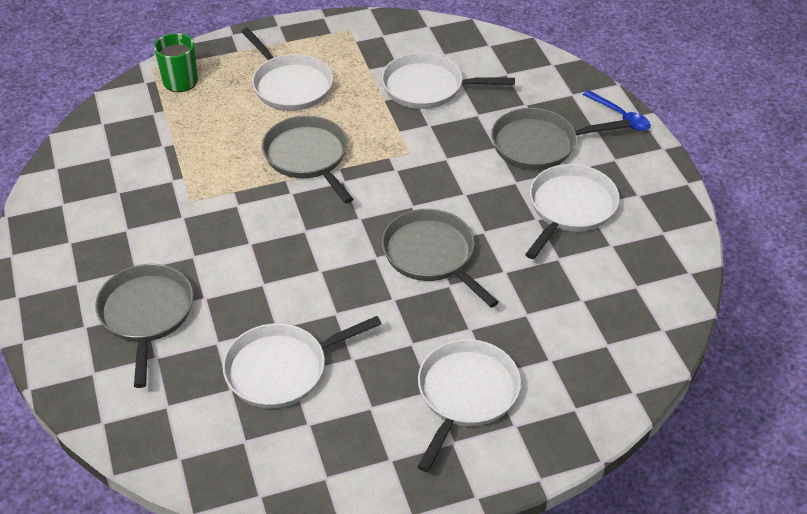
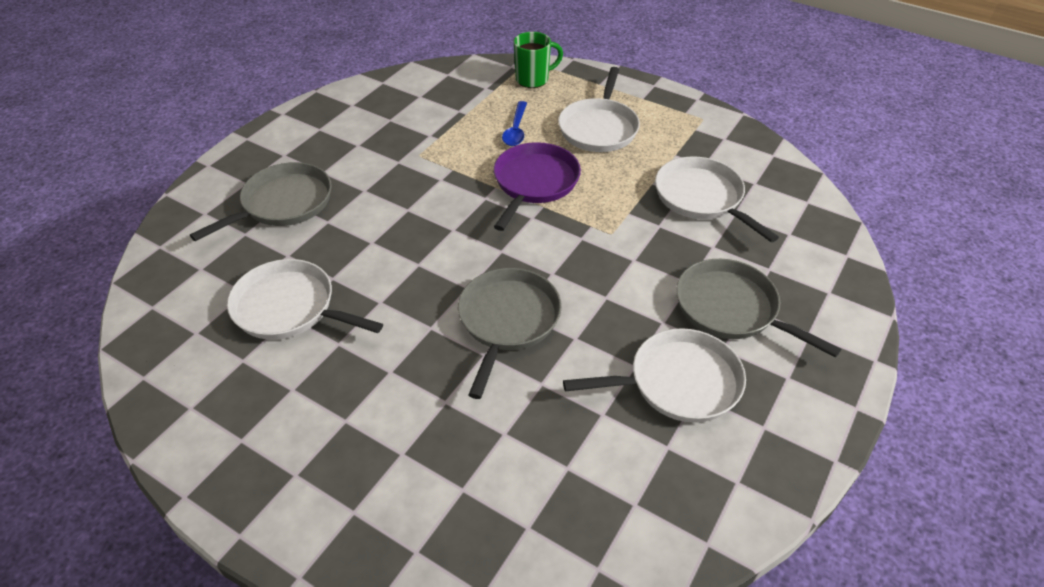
camera: 50 degrees right, 0 degrees up
(308, 157) = (534, 183): grey pan -> purple pan
(465, 394) = (361, 448): white pan -> none
(620, 116) = (852, 346): blue spoon -> blue spoon (516, 130)

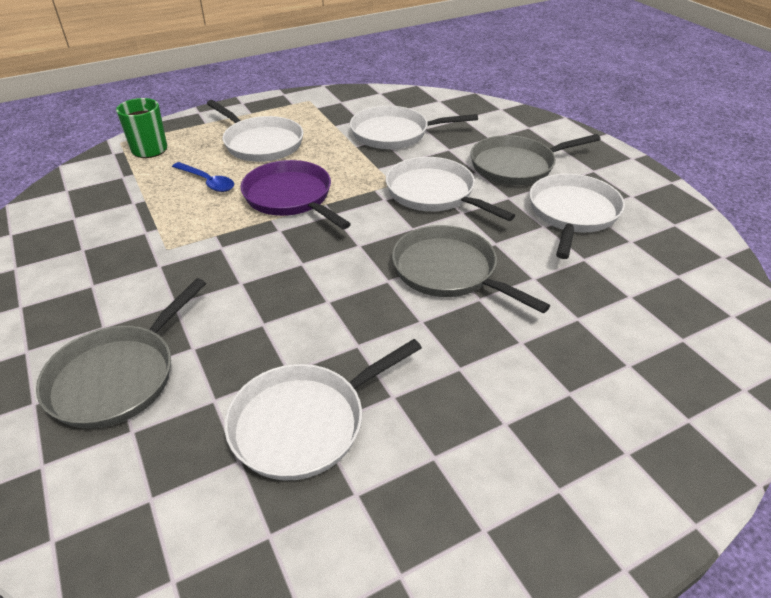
camera: 60 degrees left, 5 degrees down
(283, 203) = (117, 377): grey pan -> grey pan turned 135 degrees counterclockwise
(620, 266) = (433, 193): none -> white pan

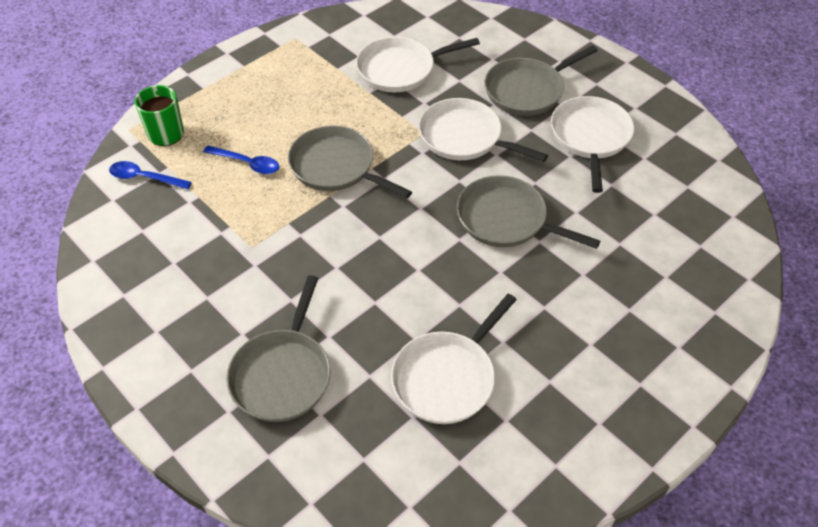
camera: 15 degrees left, 10 degrees up
(107, 178) = (144, 178): none -> blue spoon
(261, 143) = (275, 105): white pan -> none
(290, 197) = (336, 167): purple pan -> grey pan

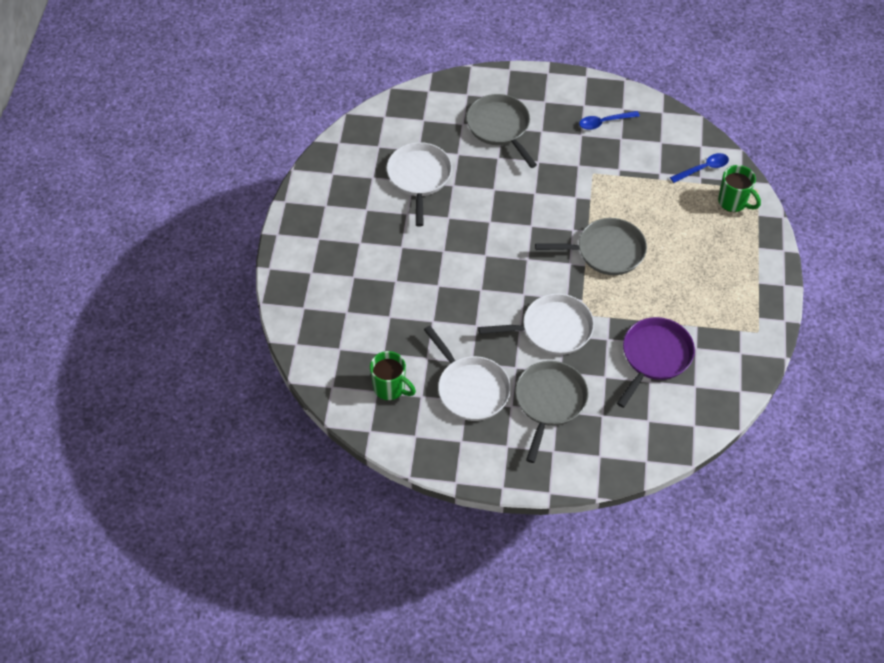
camera: 140 degrees right, 5 degrees up
(247, 163) = (659, 217): blue spoon -> blue spoon (604, 122)
(400, 69) = (655, 356): white pan -> purple pan
(506, 219) = (470, 286): grey pan -> none
(671, 181) = (390, 388): none -> green mug

